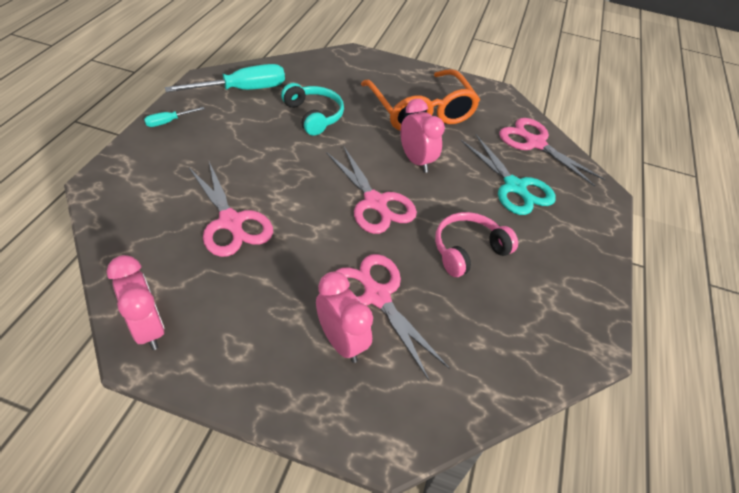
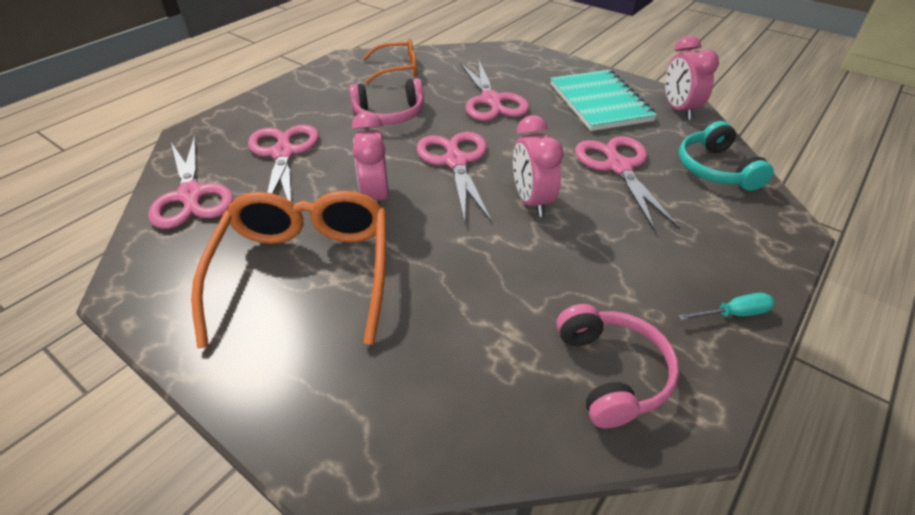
camera: 155 degrees left, 5 degrees down
(242, 90) = (612, 373): turquoise screwdriver -> pink headphones
(248, 321) = (599, 102): none -> turquoise notebook
(313, 115) = (489, 290): turquoise headphones -> turquoise headphones (716, 169)
(341, 341) = (530, 85): pink clock -> pink clock (532, 201)
(515, 187) = (283, 153): turquoise scissors -> pink scissors
(518, 337) = (397, 69): none -> orange glasses

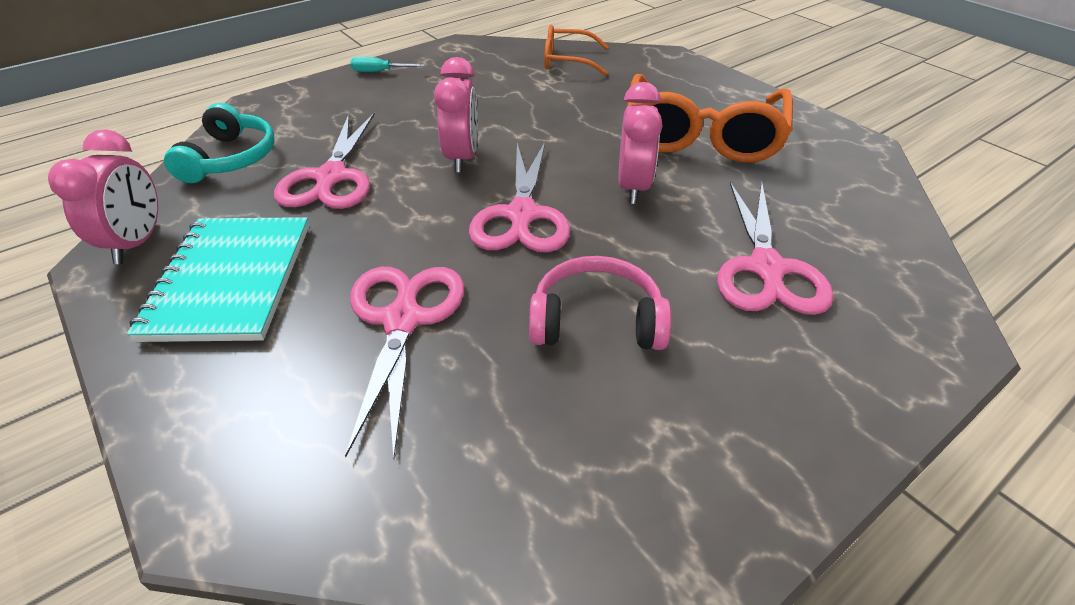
camera: 165 degrees left, 0 degrees up
(191, 196) = (866, 224): pink scissors -> none
(397, 69) = (552, 477): orange glasses -> orange glasses (567, 61)
(612, 373) = (489, 62): pink headphones -> none

